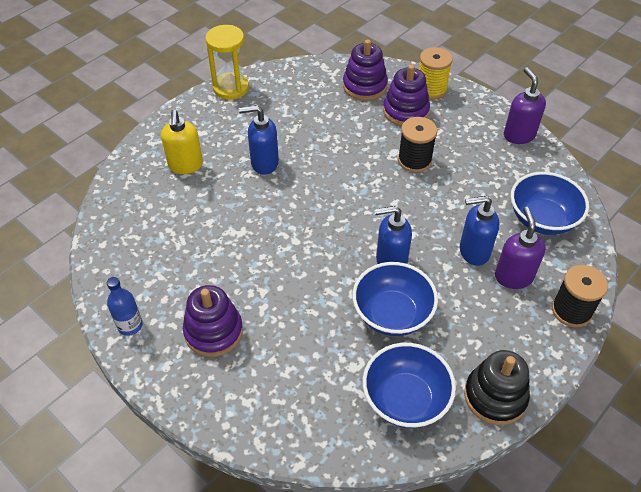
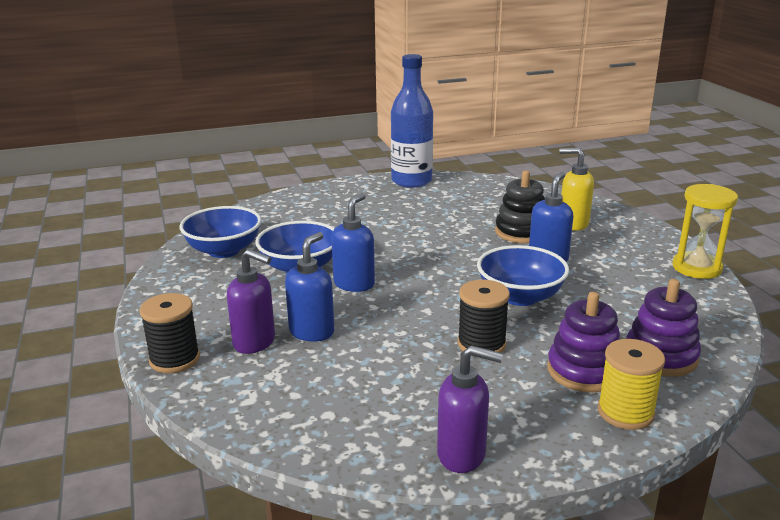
camera: 120 degrees right, 25 degrees down
(130, 325) = (411, 181): blue bottle -> blue bottle, size x2.06
(213, 331) = (373, 203): purple stacking toy -> none
(495, 396) = (169, 285): black stacking toy -> black stacking toy (521, 232)
(542, 219) = (299, 399): blue bowl -> blue bowl (520, 297)

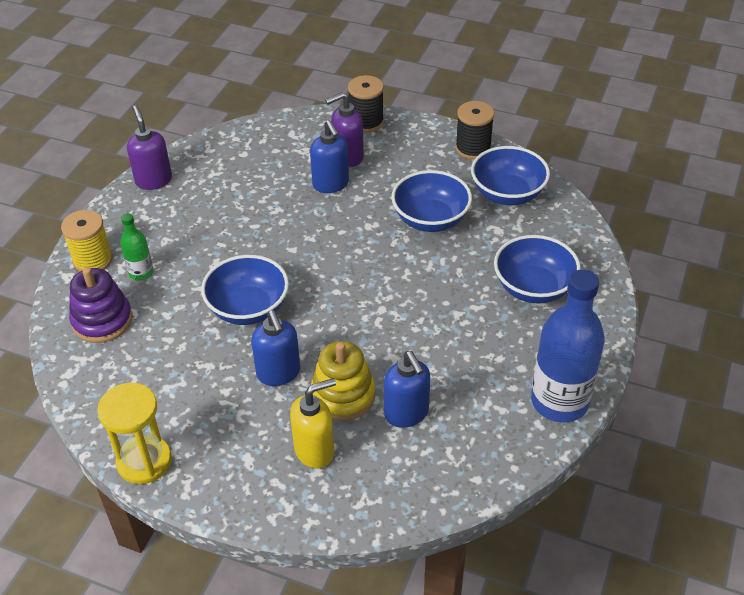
camera: 130 degrees right, 20 degrees up
(325, 212) = (533, 288): none -> blue bowl
(354, 284) = (371, 234): blue soap dispenser -> blue soap dispenser (406, 414)
(462, 455) = (153, 180): purple soap dispenser -> purple soap dispenser turned 105 degrees clockwise
(481, 344) = (223, 248): black spool -> black spool (473, 148)
(521, 232) = (343, 395): black stacking toy -> yellow stacking toy
(584, 371) = (141, 273): purple stacking toy -> green bottle

